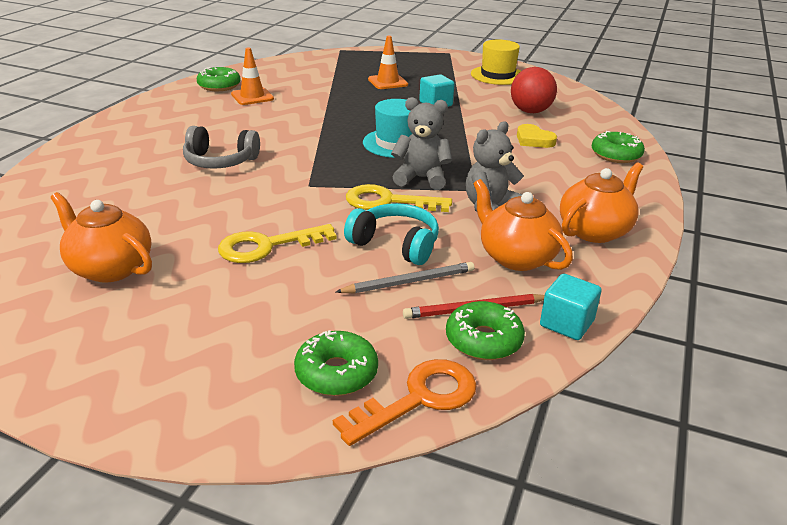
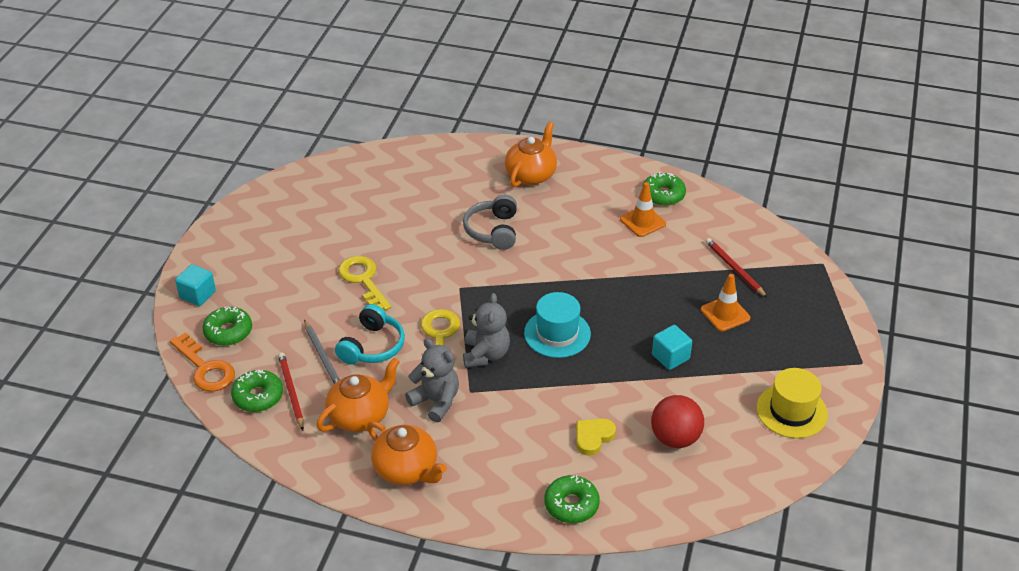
camera: 85 degrees right, 10 degrees up
(110, 268) = (331, 217): orange teapot -> orange teapot (531, 175)
(334, 74) = (734, 269): none -> red pencil
(566, 323) = (276, 440): turquoise cube -> turquoise cube (197, 295)

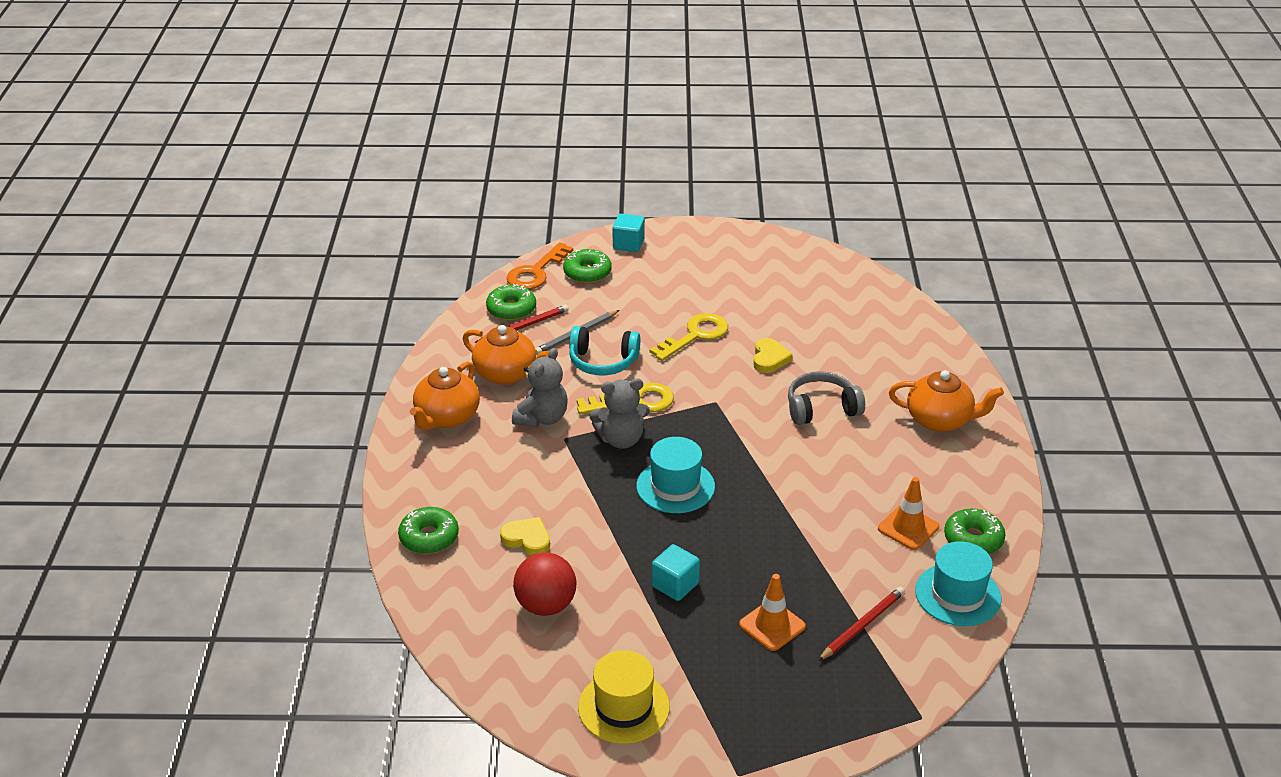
camera: 75 degrees right, 5 degrees down
(417, 244) = (769, 359): none -> yellow heart
(715, 217) = (957, 595): none -> turquoise hat

